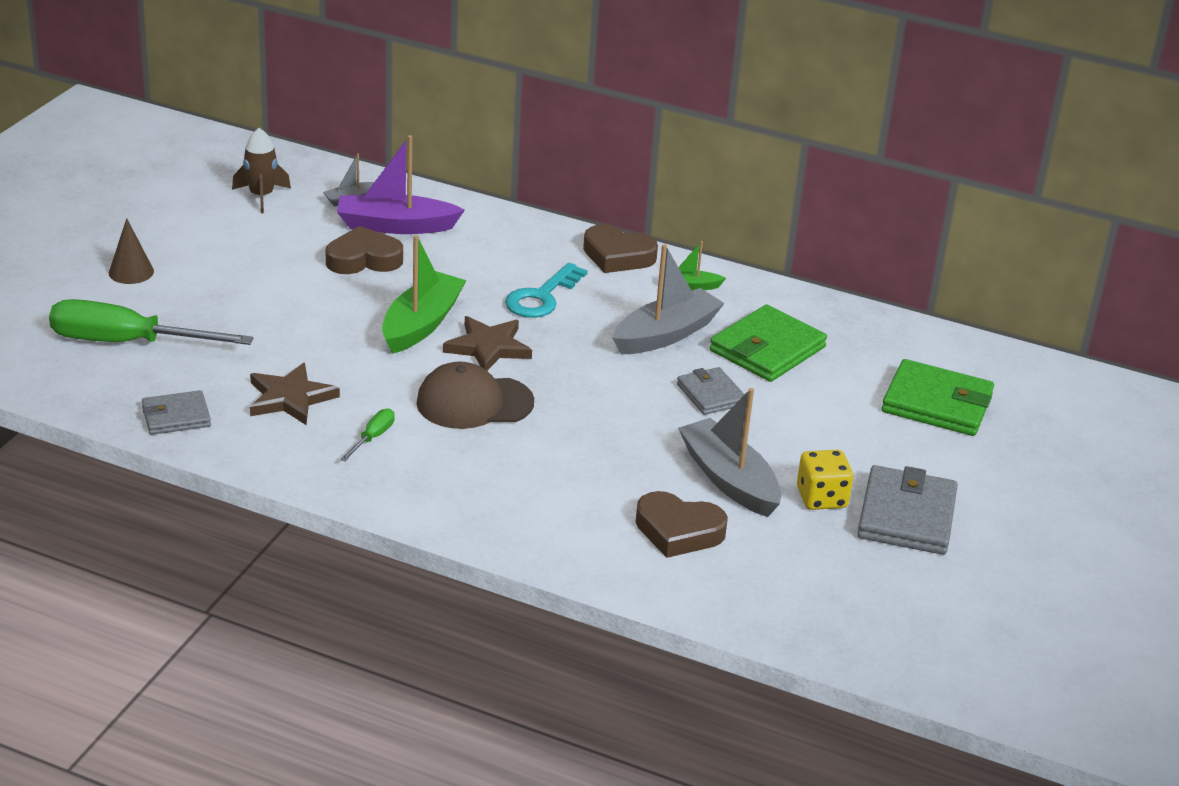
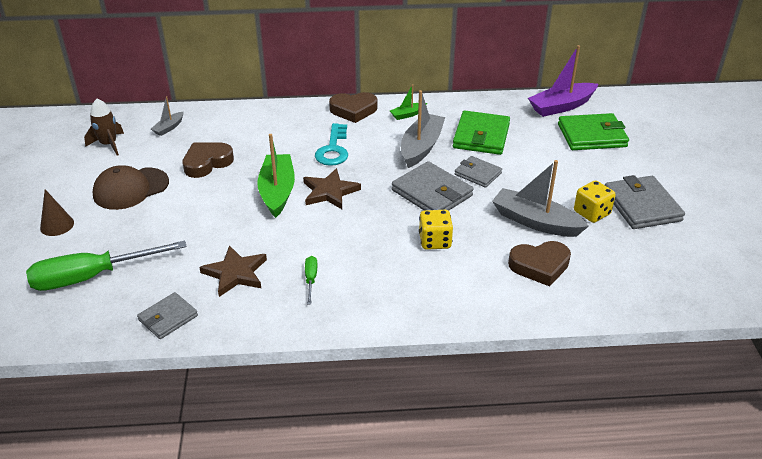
camera: 25 degrees left, 5 degrees up
(395, 226) = (209, 135): purple boat -> purple boat (561, 106)
(474, 402) = (352, 230): brown cap -> brown cap (130, 189)
(568, 453) = (435, 241): none -> yellow dice
(622, 396) = (432, 193): none -> grey wallet

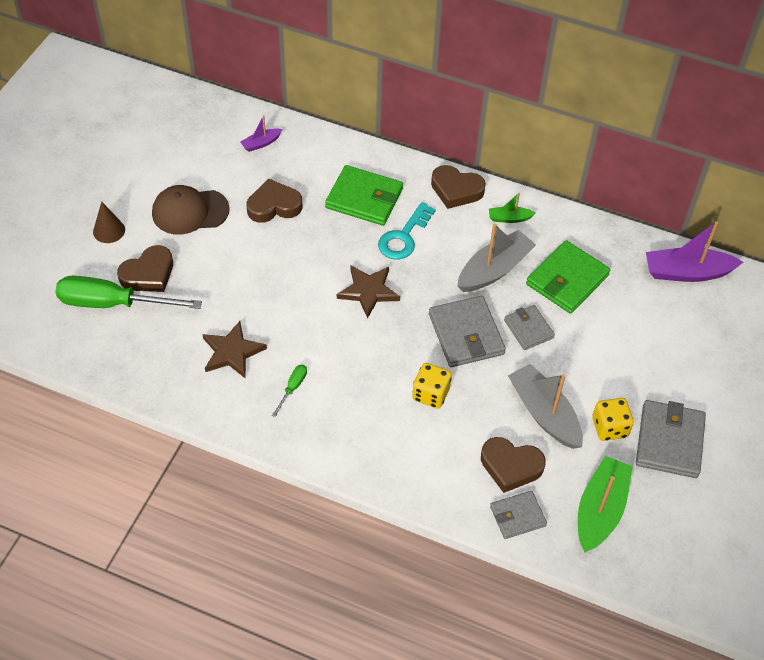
camera: 25 degrees right, 15 degrees up
(108, 144) = (195, 145): brown rocket -> none
(116, 244) = (148, 274): none -> brown heart
(168, 318) = (154, 376): grey wallet -> grey wallet (517, 516)
(169, 128) = (261, 143): grey boat -> purple boat
(277, 192) = (319, 270): green boat -> green boat (600, 510)
(592, 135) = (689, 327): green wallet -> green wallet (364, 198)

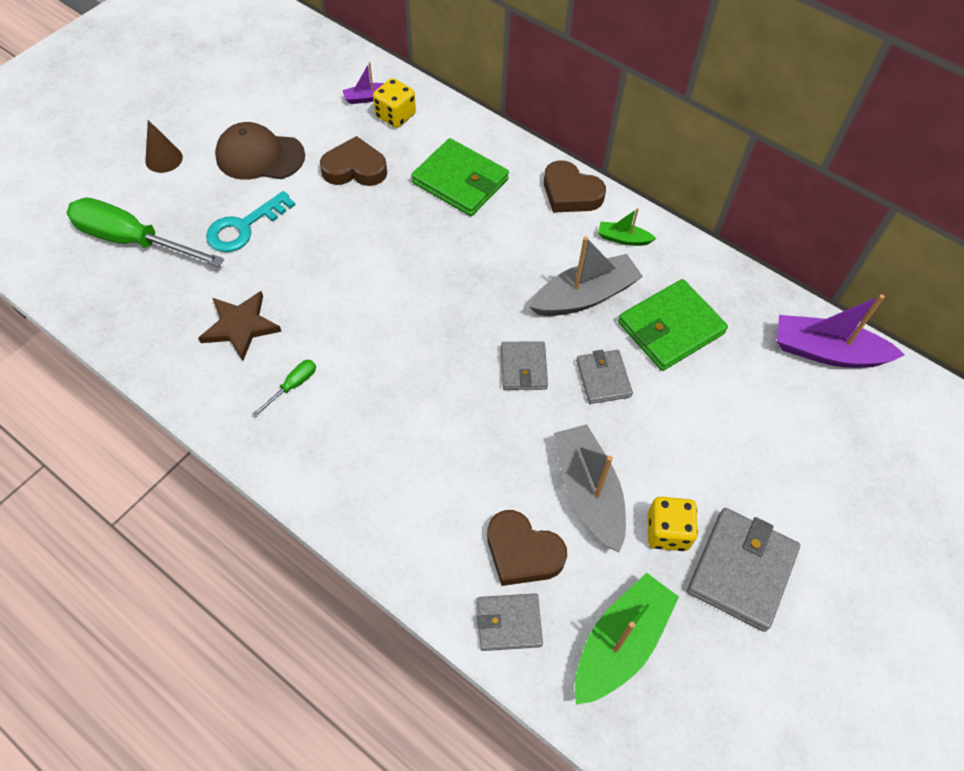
camera: 15 degrees right, 5 degrees up
(148, 274) = (185, 216): brown heart -> none
(368, 291) = (425, 289): brown star -> none
(404, 237) = (490, 234): turquoise key -> turquoise key (244, 227)
(430, 394) = (454, 433): yellow dice -> yellow dice (395, 116)
(466, 334) = (523, 368): grey wallet -> grey wallet, size x0.60

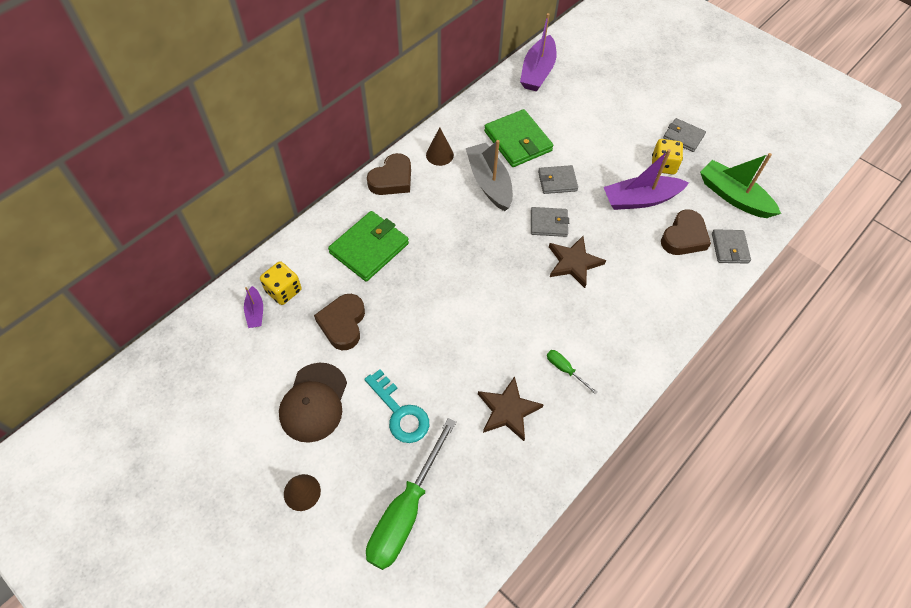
camera: 85 degrees left, 0 degrees up
(459, 398) = (574, 263): none -> brown star
(588, 492) = (640, 199): grey boat -> purple boat
(623, 239) = (439, 155): green boat -> brown cone
(741, 570) = (683, 137): grey wallet -> grey wallet, size x0.60

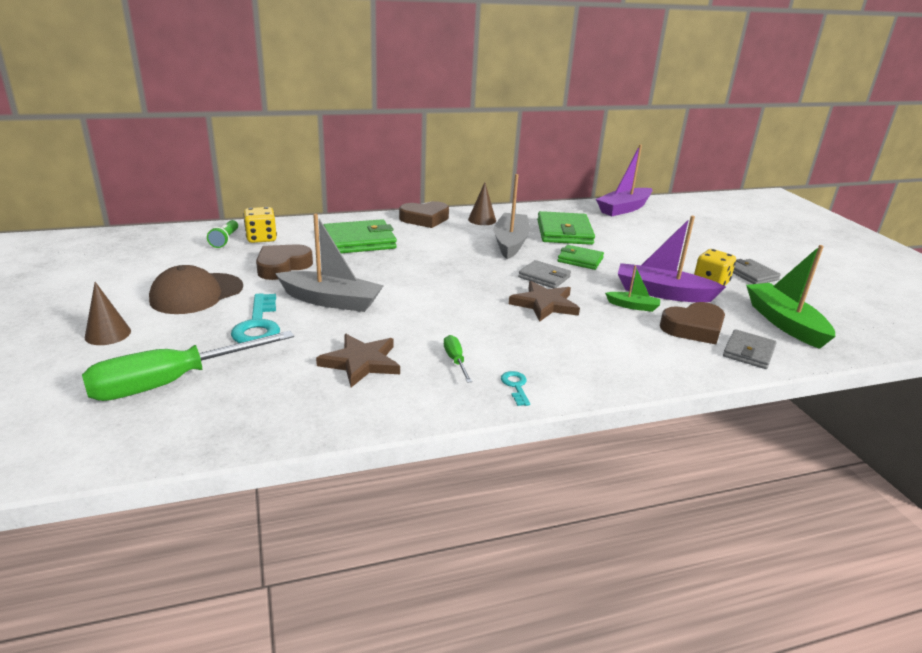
camera: 30 degrees right, 30 degrees down
(255, 312) = (225, 240): purple boat -> green flashlight
(424, 349) = (331, 301): none -> grey boat
(557, 181) = (580, 260): grey wallet -> green wallet
(620, 374) = (515, 386): none -> turquoise key
(631, 230) = (633, 306): none -> green boat

